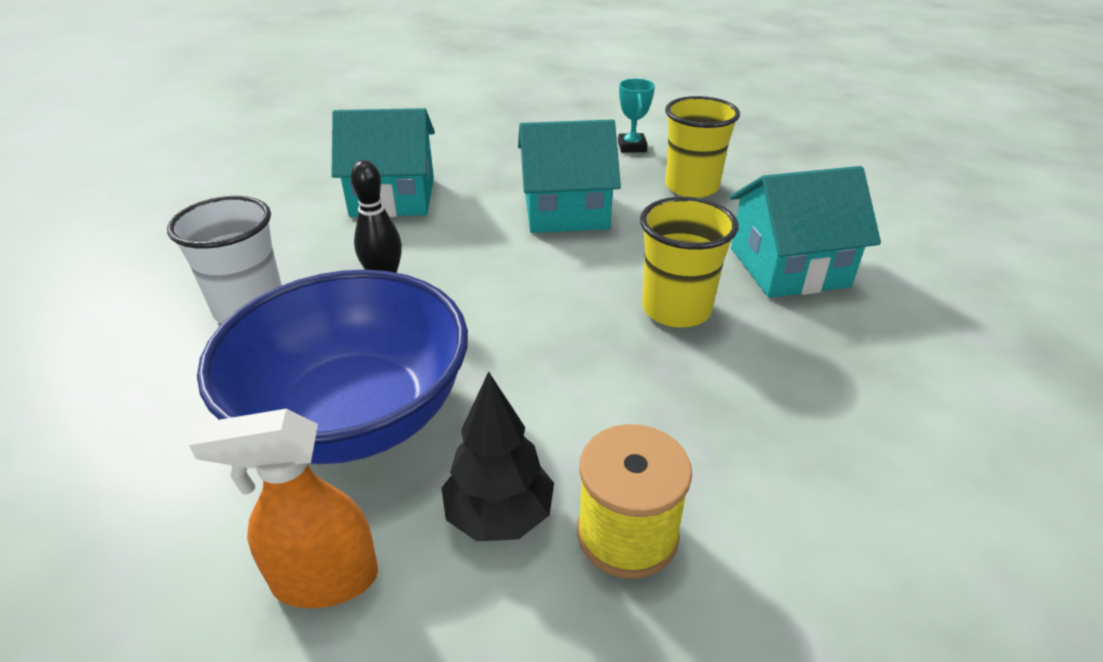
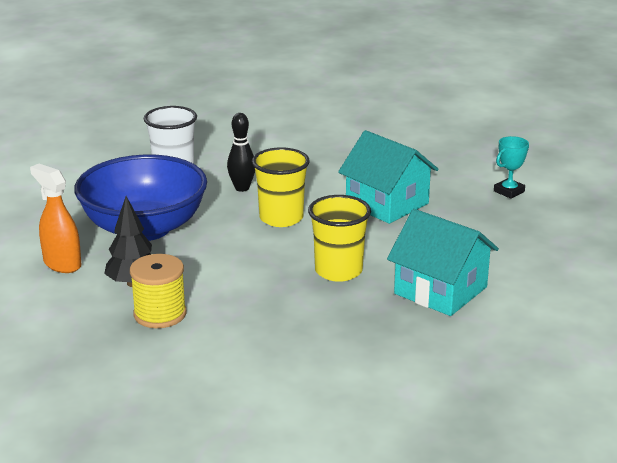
camera: 50 degrees right, 10 degrees down
(393, 197) = (316, 154): turquoise house -> none
(691, 187) = (488, 229): yellow cup -> yellow cup (281, 218)

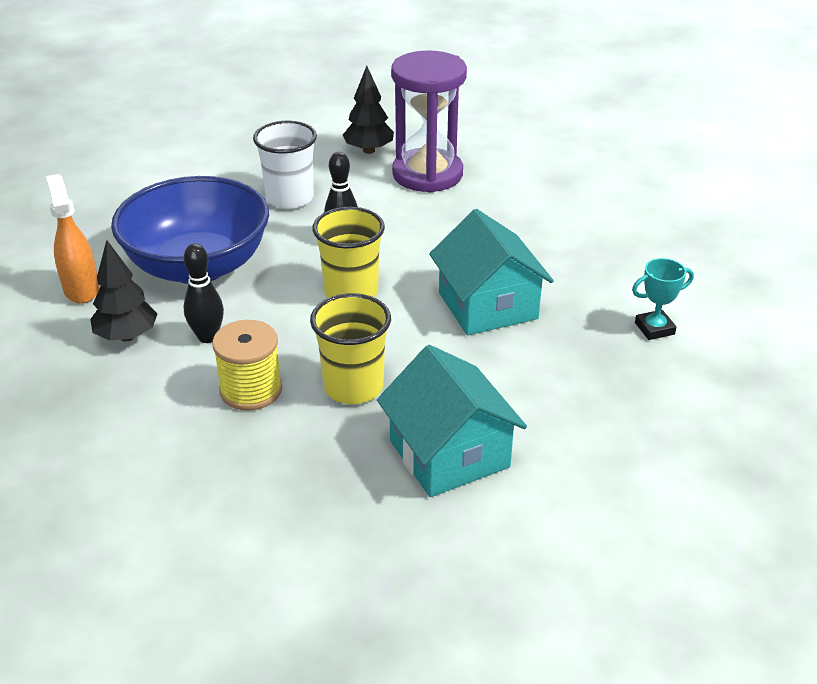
camera: 25 degrees right, 10 degrees up
(160, 314) = (118, 386): yellow spool -> yellow spool (251, 390)
(199, 269) = (207, 337): none -> black bowling pin
(205, 129) = (369, 150): none -> black tree
(266, 136) = (427, 174): none -> purple hourglass

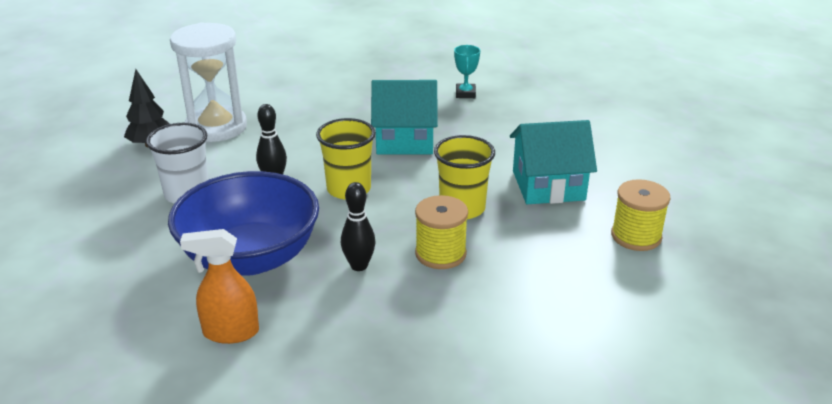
camera: 70 degrees left, 5 degrees down
(127, 336) = (327, 310): black tree -> none
(361, 563) = (636, 236): none -> yellow spool
(427, 174) = (216, 127): purple hourglass -> white hourglass

